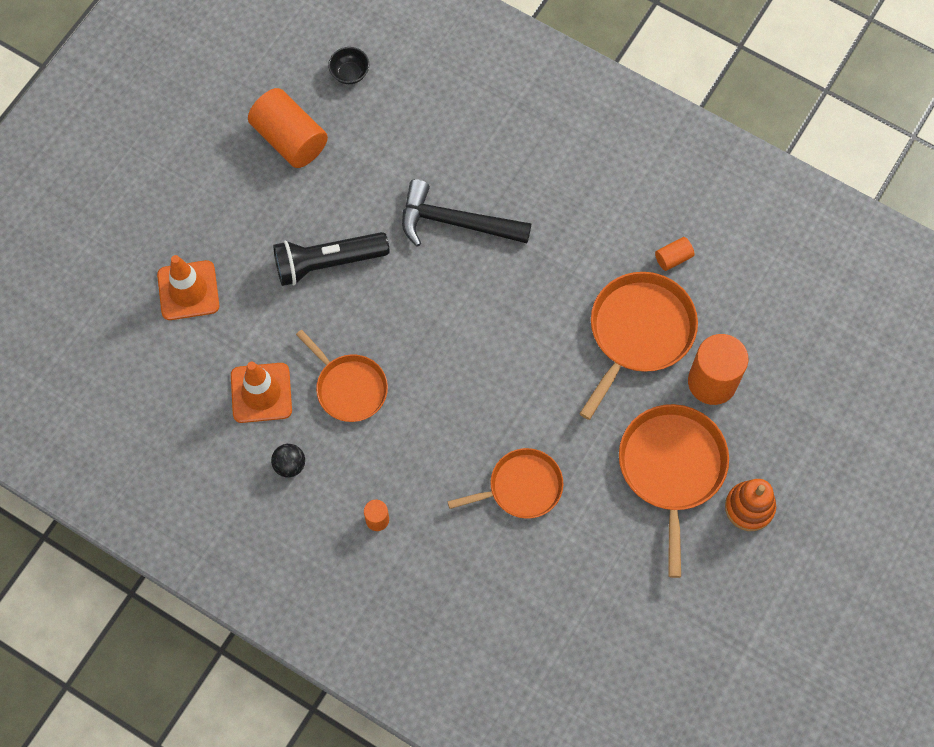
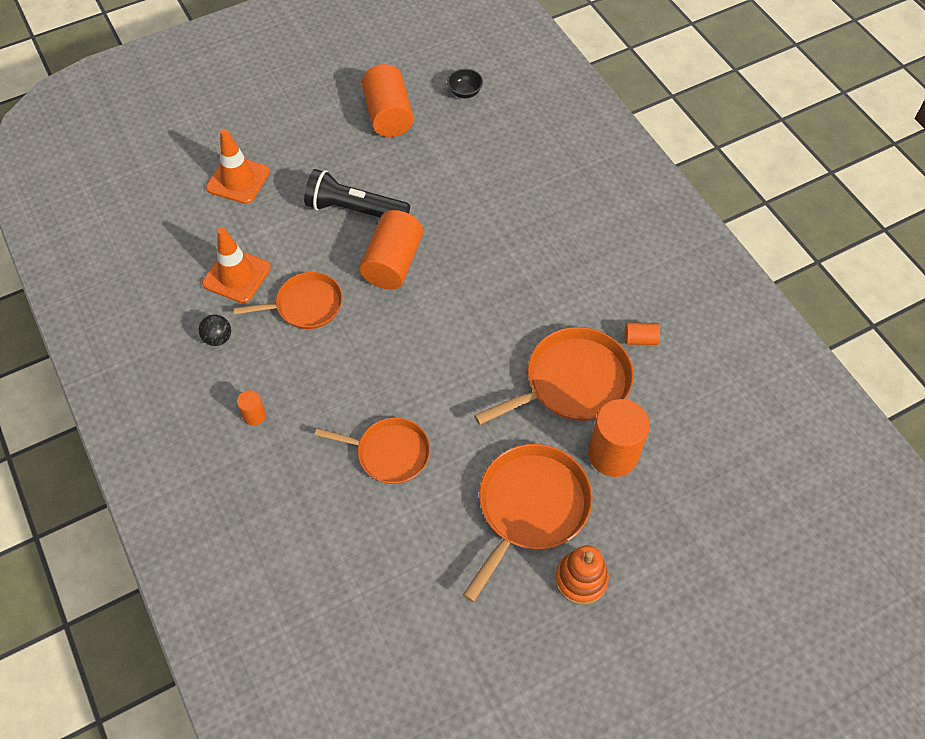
camera: 30 degrees right, 10 degrees down
(349, 387) = (305, 305): orange pan -> orange pan turned 90 degrees counterclockwise
(402, 300) = (392, 263): none -> orange cylinder
(455, 222) = (474, 228): black hammer -> none

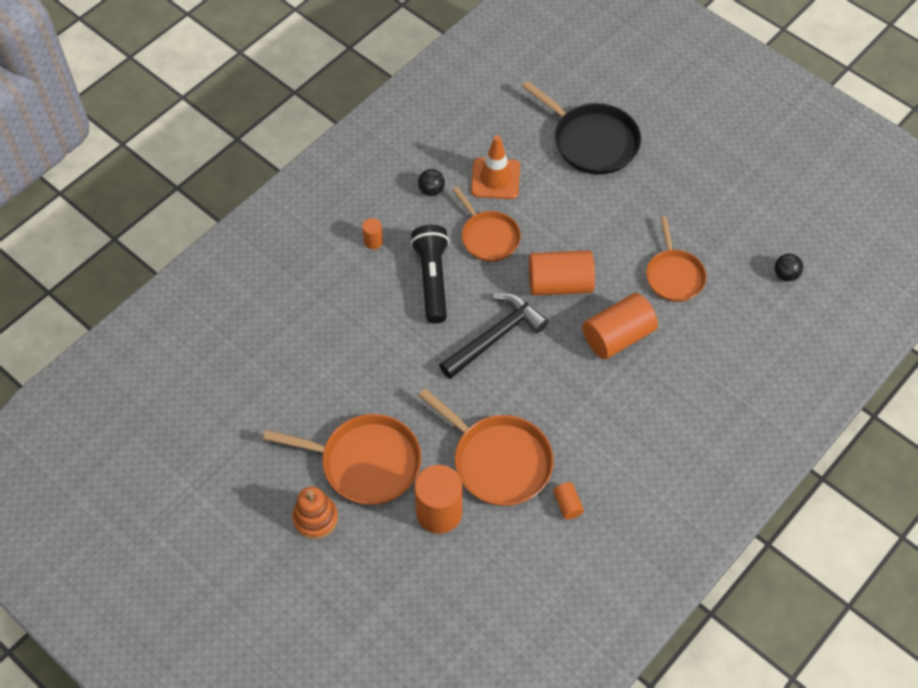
camera: 70 degrees right, 0 degrees up
(238, 180) = (592, 141): orange traffic cone -> black pan
(355, 210) = (602, 236): black flashlight -> black flashlight (432, 280)
(388, 115) = (723, 223): orange cylinder -> orange cylinder (617, 336)
(389, 453) = (376, 345): orange pan -> orange pan (674, 275)
(428, 338) = (495, 336): none -> black hammer
(465, 92) = (785, 275): black bowl -> black ball

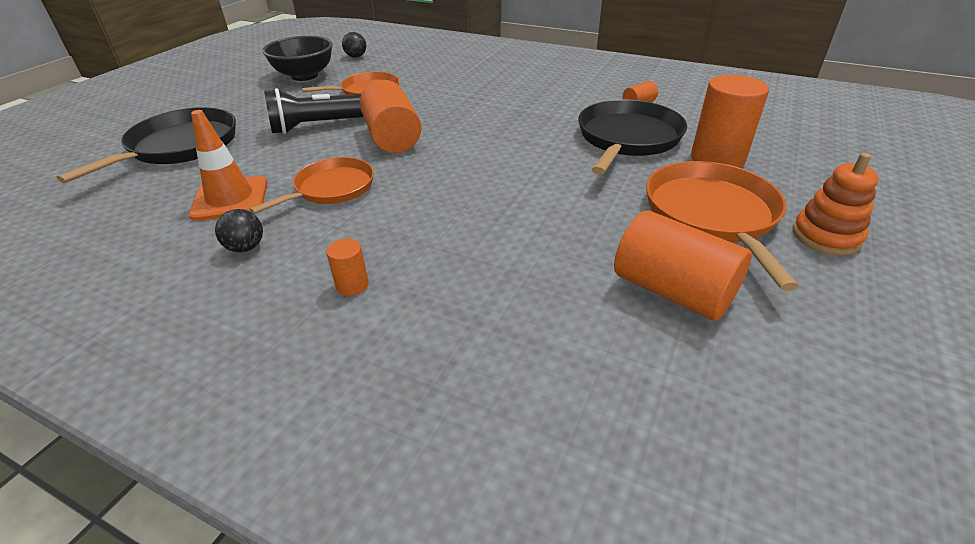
camera: 105 degrees left, 20 degrees down
(432, 280) = (411, 217): black flashlight -> black flashlight (322, 125)
(495, 336) = (478, 162): black hammer -> none
(498, 461) = (627, 138): orange pan -> black pan
(617, 336) = (446, 105): orange cylinder -> orange cylinder (672, 291)
(734, 225) = (304, 76): none -> black bowl

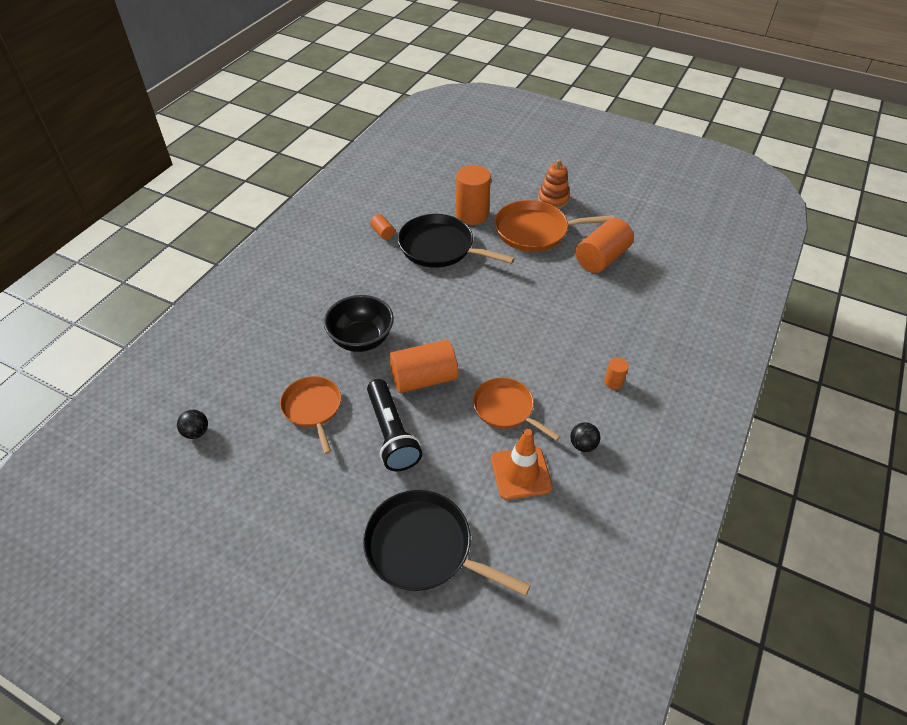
camera: 90 degrees left, 10 degrees up
(304, 76) = (248, 475): black bowl -> black bowl (361, 339)

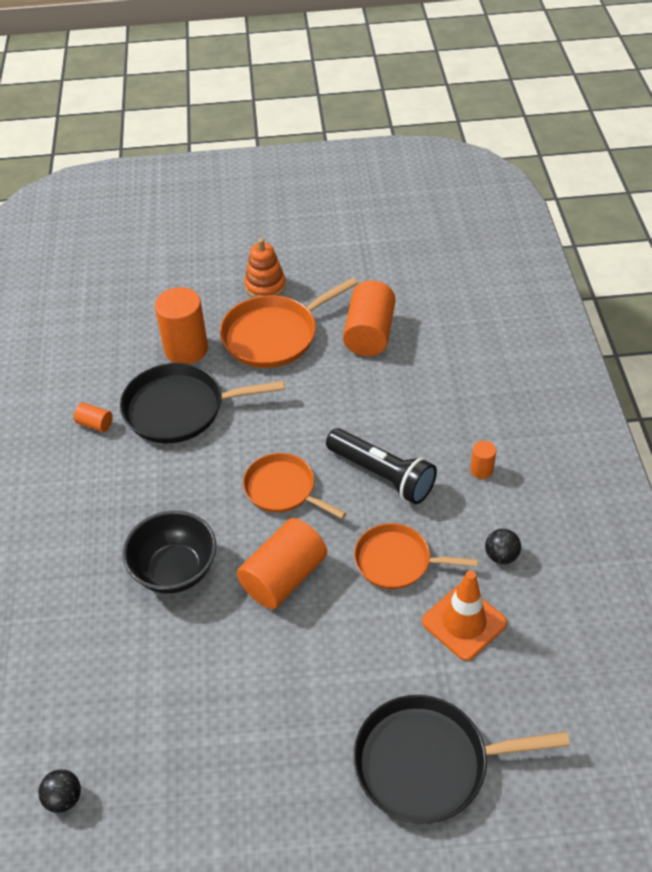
camera: 30 degrees left, 0 degrees up
(313, 408) = (184, 685): orange pan -> orange pan (283, 489)
(391, 434) = (298, 661): black flashlight -> black flashlight (382, 475)

